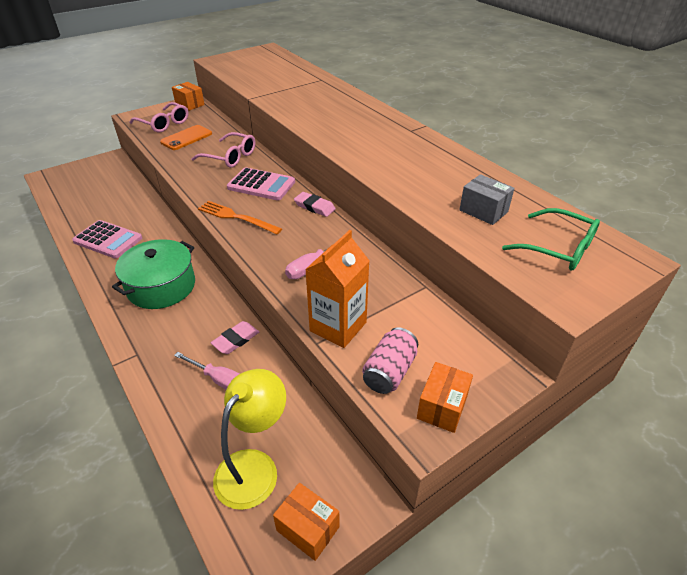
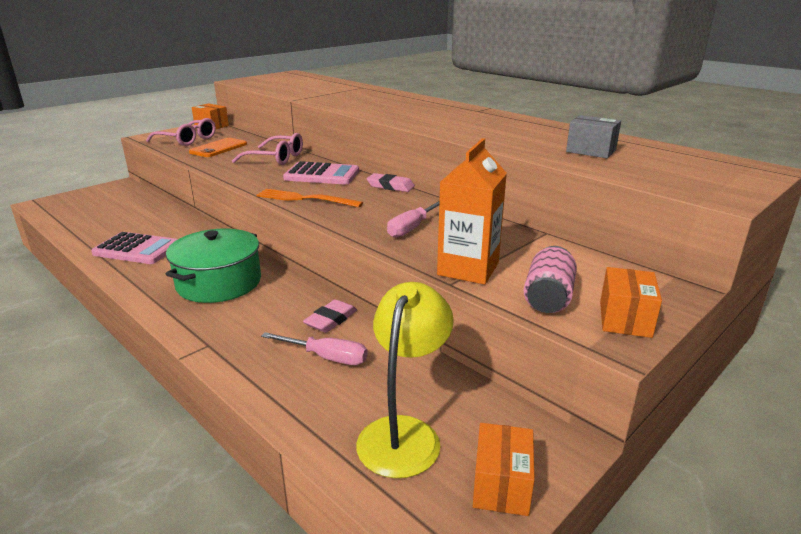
camera: 10 degrees left, 15 degrees down
(308, 528) = (501, 485): orange box -> orange box turned 75 degrees clockwise
(558, 248) = (684, 167): green glasses -> none

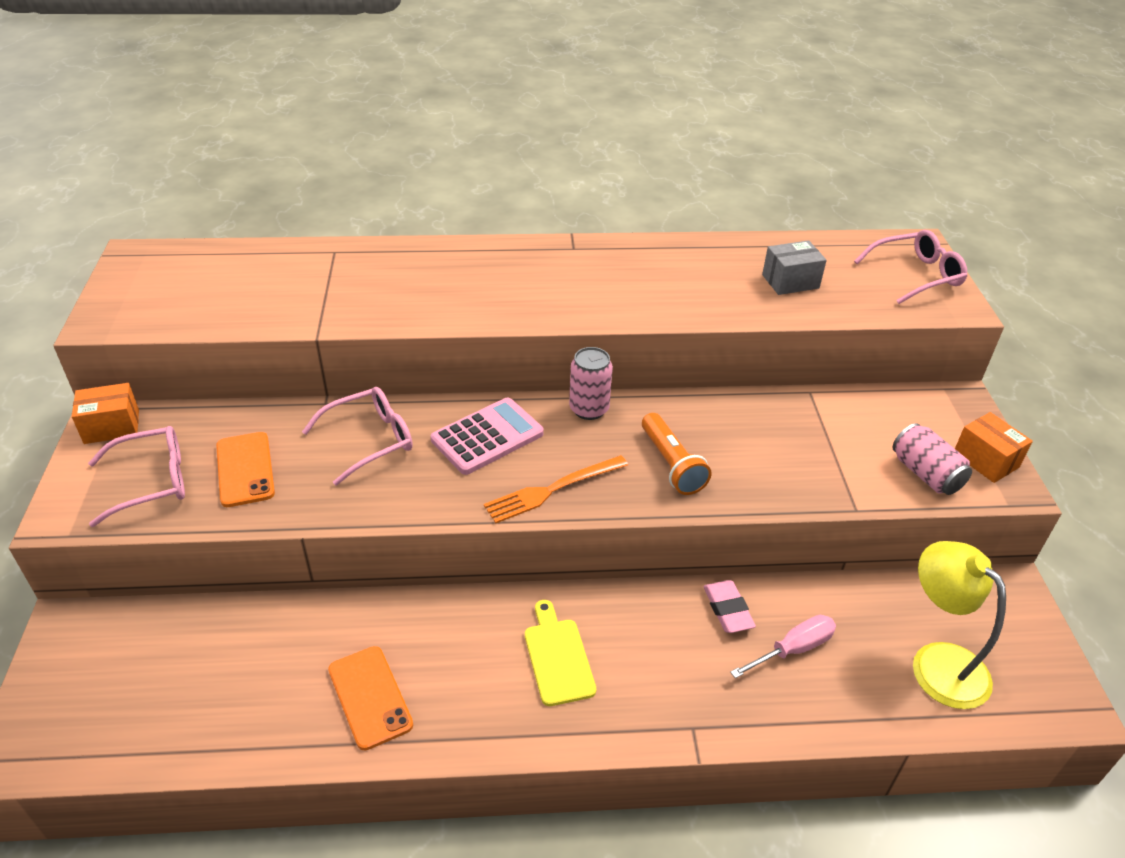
camera: 50 degrees left, 15 degrees up
(137, 249) = (370, 697): pink calculator -> orange phone
(219, 282) = (557, 657): green pot -> yellow cutting board
(383, 217) = (671, 464): none -> orange flashlight
(390, 186) = (589, 409): pink eraser -> pink can
(412, 228) = (718, 461): pink screwdriver -> none
(468, 269) = (838, 482): orange carton -> none
(501, 485) = (1029, 646): orange box -> none
(717, 177) = (915, 275): none -> pink glasses

